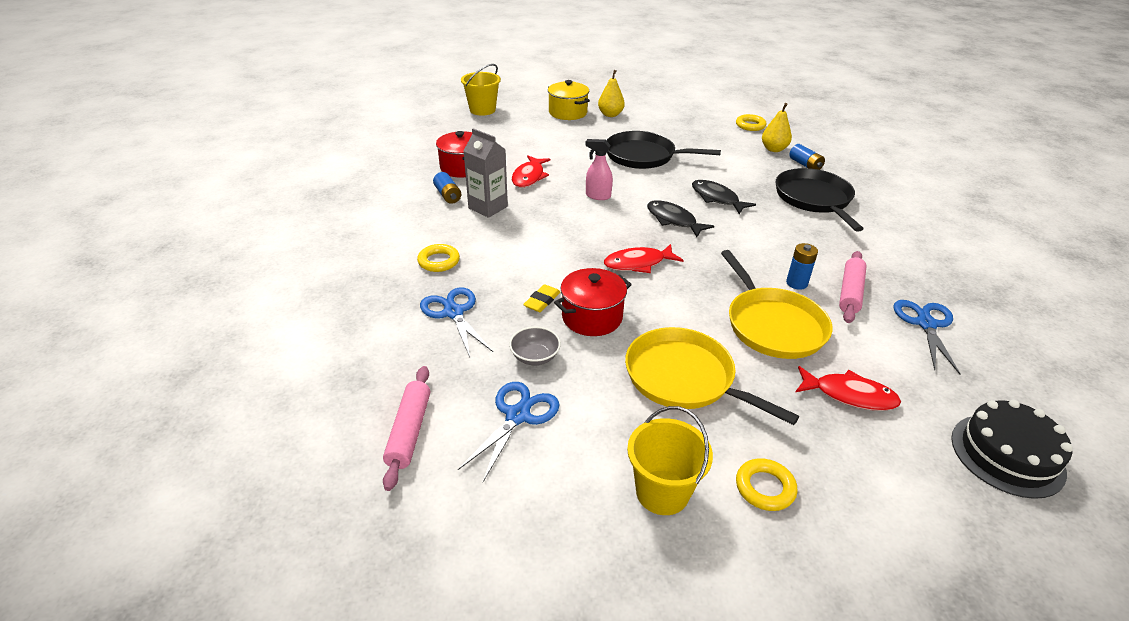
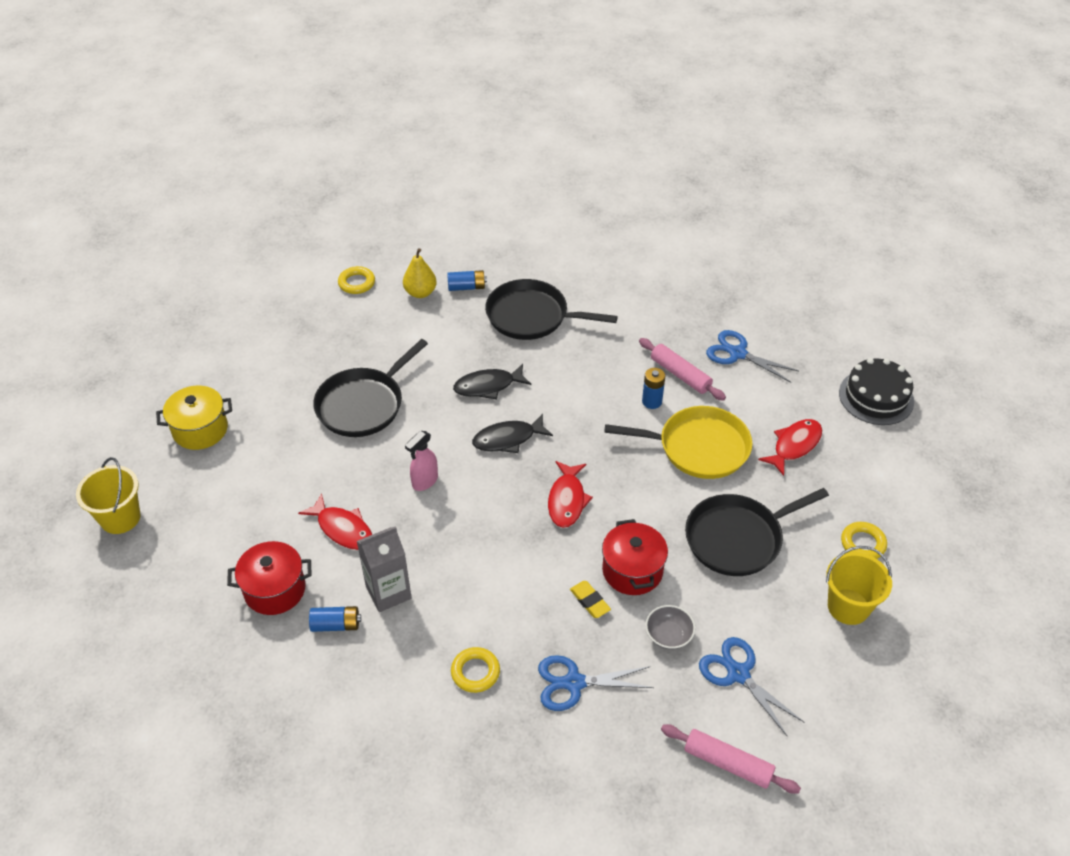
camera: 65 degrees left, 10 degrees up
(610, 114) = (238, 390): yellow pear -> none
(684, 378) = (737, 538): yellow pan -> black pan

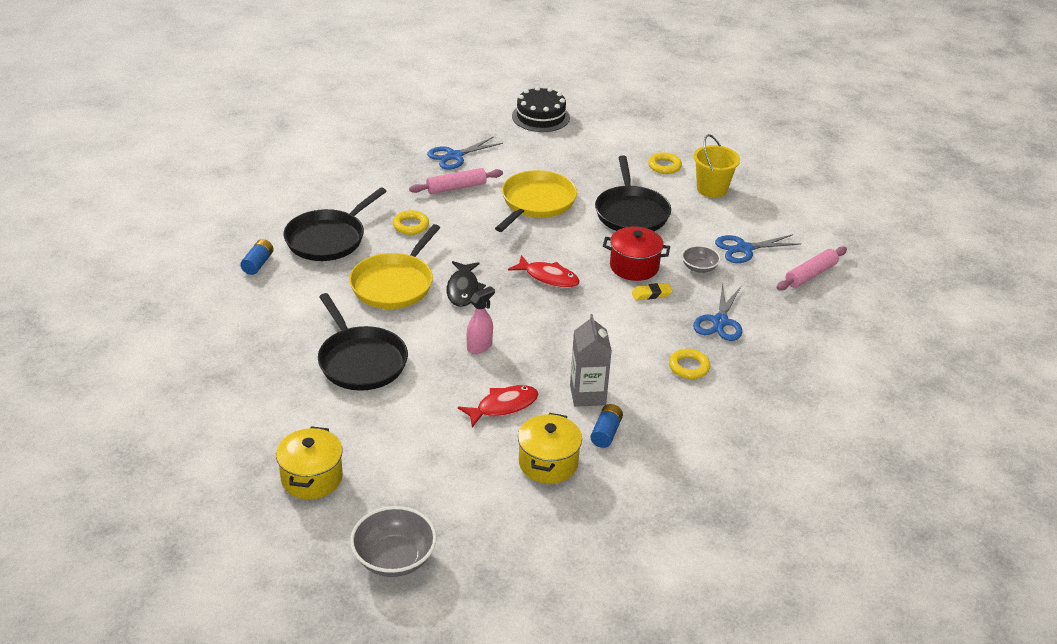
camera: 70 degrees left, 10 degrees down
(120, 518) = (394, 558): yellow bucket -> grey bowl
(275, 589) = (548, 463): red pot -> yellow pot
(356, 283) = (188, 328): yellow ring -> yellow ring (410, 225)
(420, 292) = (240, 292): yellow pear -> none
(424, 481) = (480, 346): pink spray bottle -> pink spray bottle turned 105 degrees counterclockwise
(488, 386) = (394, 284): black fish -> yellow pan
(652, 401) = (474, 209): blue battery -> none
(794, 445) = (562, 163): red fish -> none

